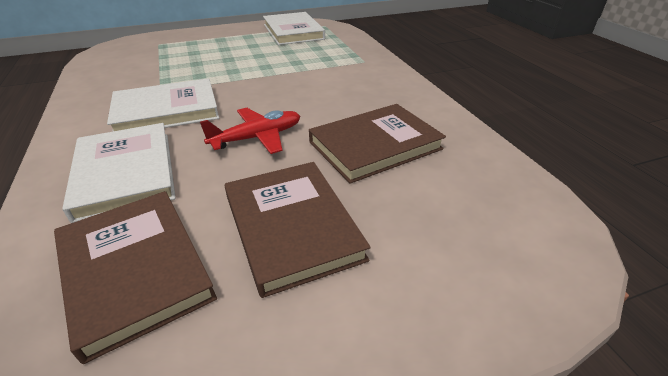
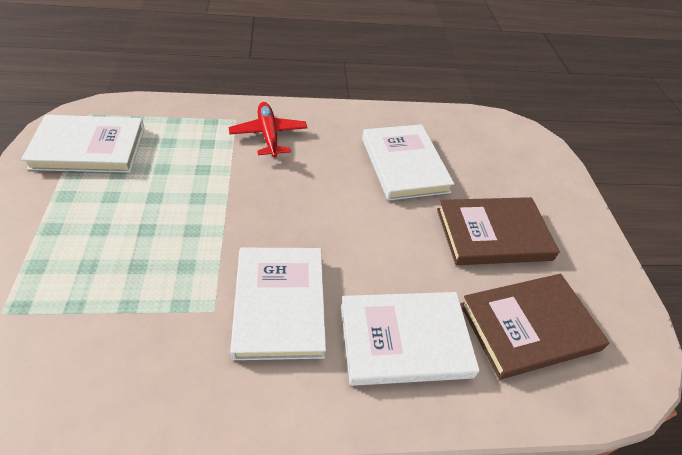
camera: 80 degrees left, 10 degrees up
(257, 137) = (369, 233): red plane -> red plane (268, 135)
(375, 145) = (404, 165): brown book -> white book

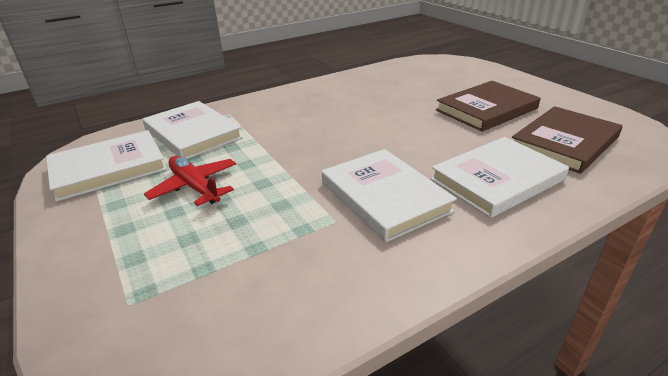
camera: 20 degrees left, 15 degrees down
(268, 135) = (266, 113): red plane -> red plane (194, 187)
(404, 165) = (387, 97): white book -> white book (193, 133)

